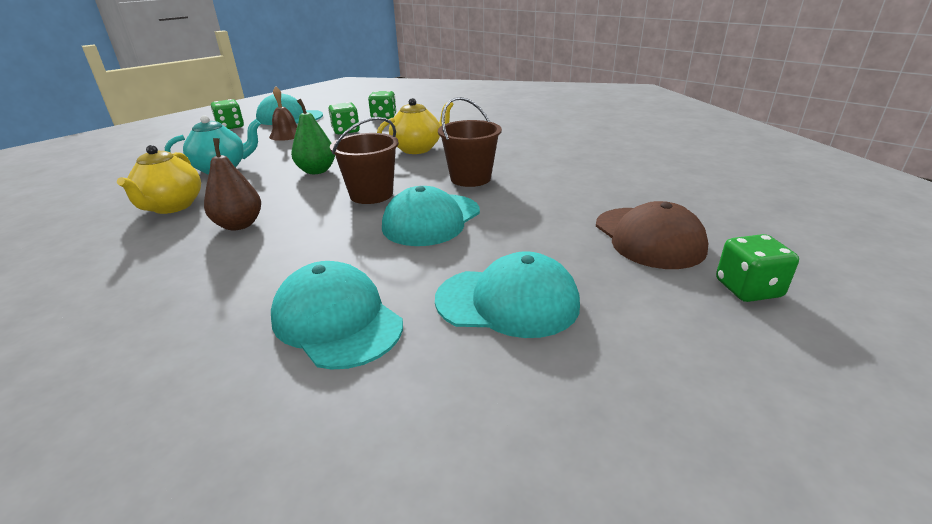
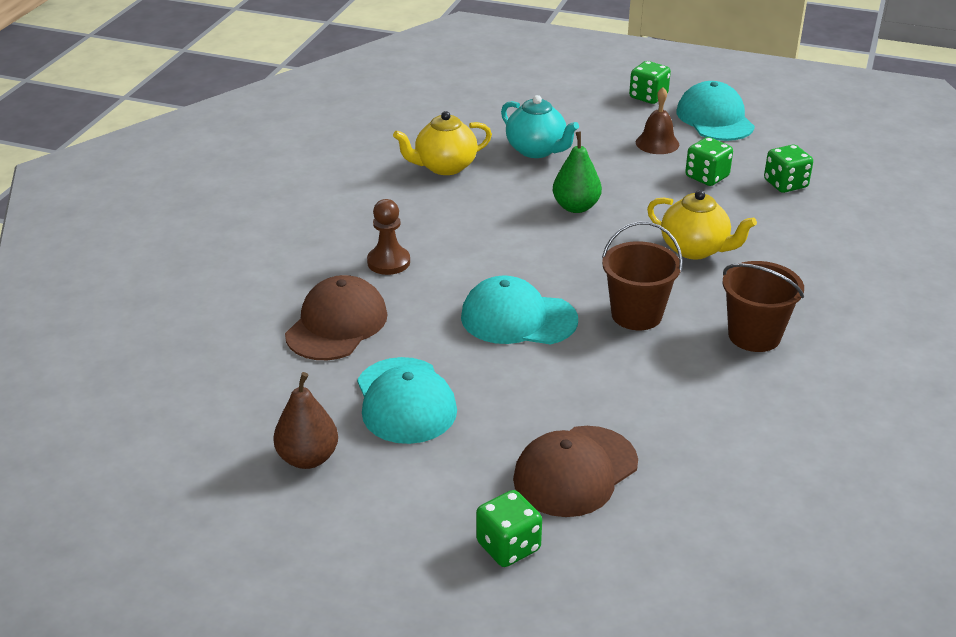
camera: 65 degrees right, 5 degrees up
(239, 225) = (437, 217): brown pear -> brown pear (308, 458)
(270, 264) = (388, 262): none -> brown pawn
(337, 320) = (336, 324): turquoise cap -> brown cap
(371, 194) = (546, 263): brown bucket -> brown bucket (754, 336)

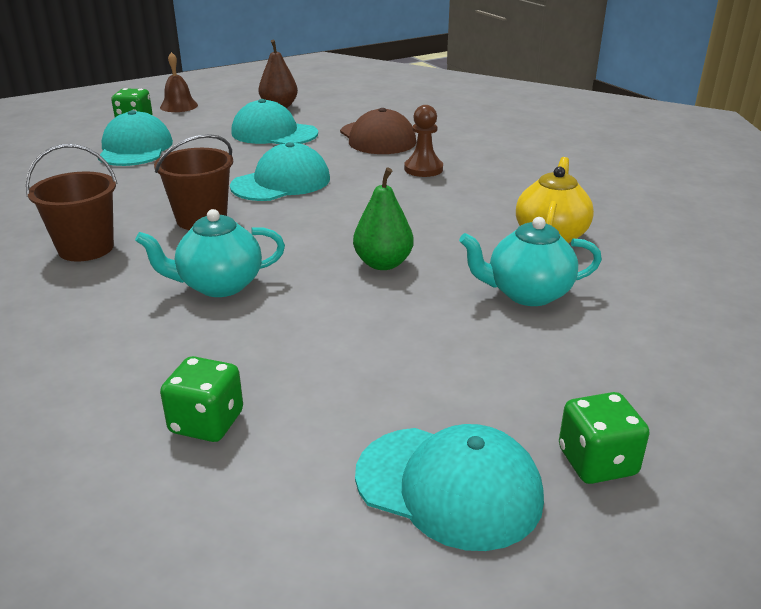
camera: 130 degrees right, 5 degrees down
(575, 471) = (135, 148): brown cap -> turquoise cap
(657, 143) = (442, 383): brown bell -> brown bell (179, 106)
(695, 249) = (219, 285): yellow teapot -> turquoise teapot
(707, 177) = (315, 371): green dice -> none

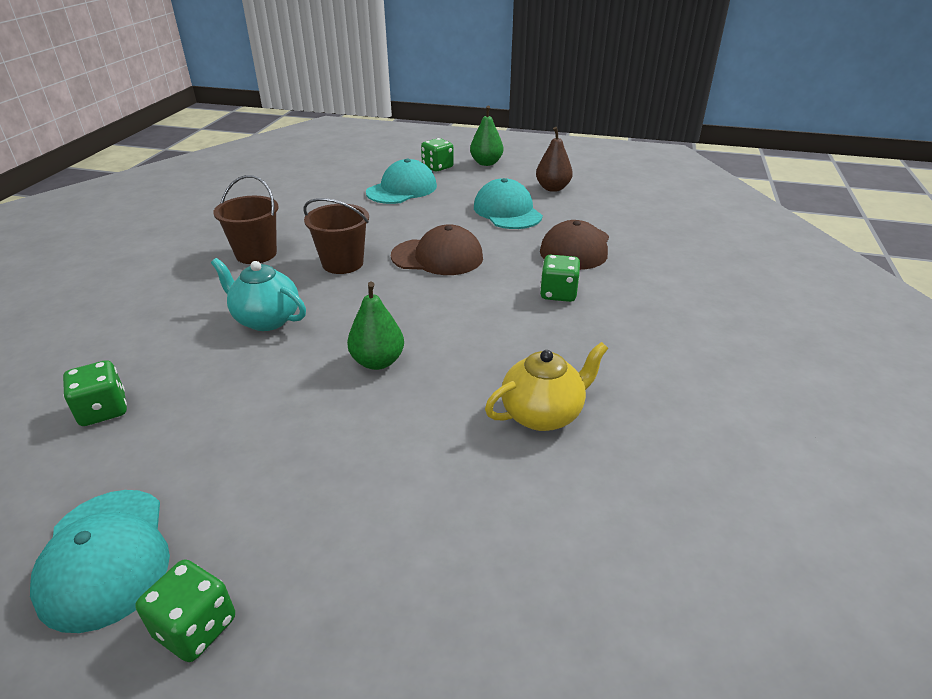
camera: 45 degrees right, 5 degrees up
(179, 106) = (486, 163): brown bell -> green pear
(281, 182) = (437, 257): turquoise cap -> brown cap
(423, 169) = (558, 293): brown pawn -> green dice
(527, 293) = (421, 454): turquoise teapot -> none

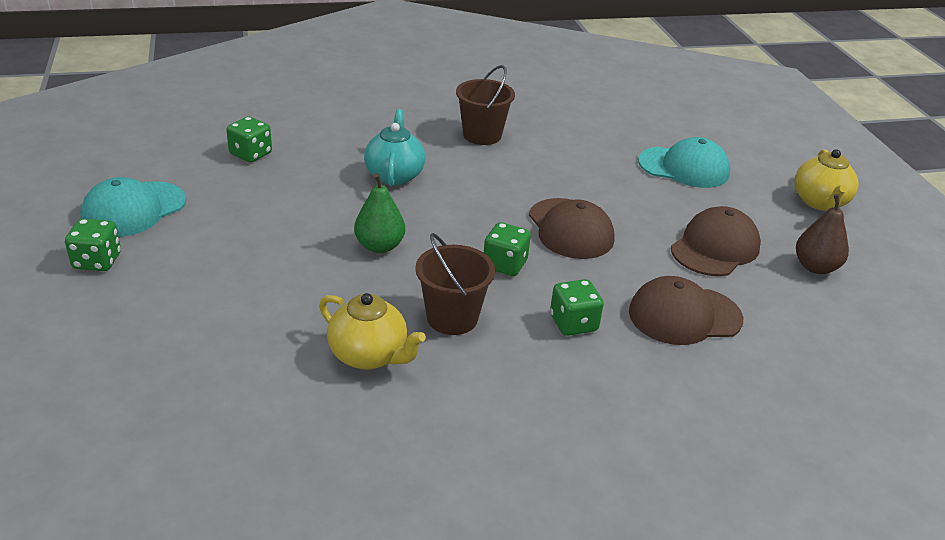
camera: 60 degrees right, 0 degrees up
(342, 263) = (508, 181): brown bucket -> brown bucket (452, 318)
(437, 167) = (764, 173): green dice -> green dice (505, 265)
(486, 163) = (820, 202): green pear -> yellow teapot
(507, 211) = (715, 248): turquoise cap -> brown cap

